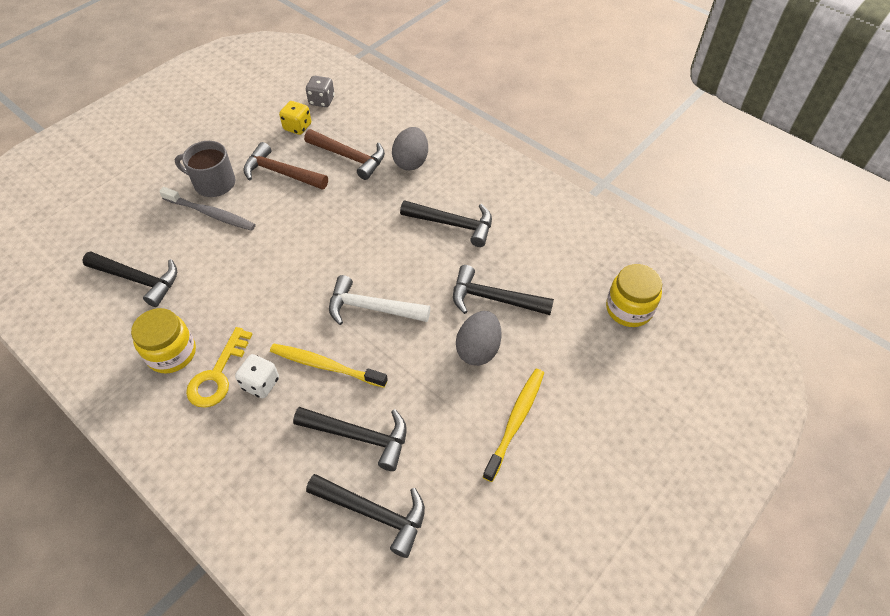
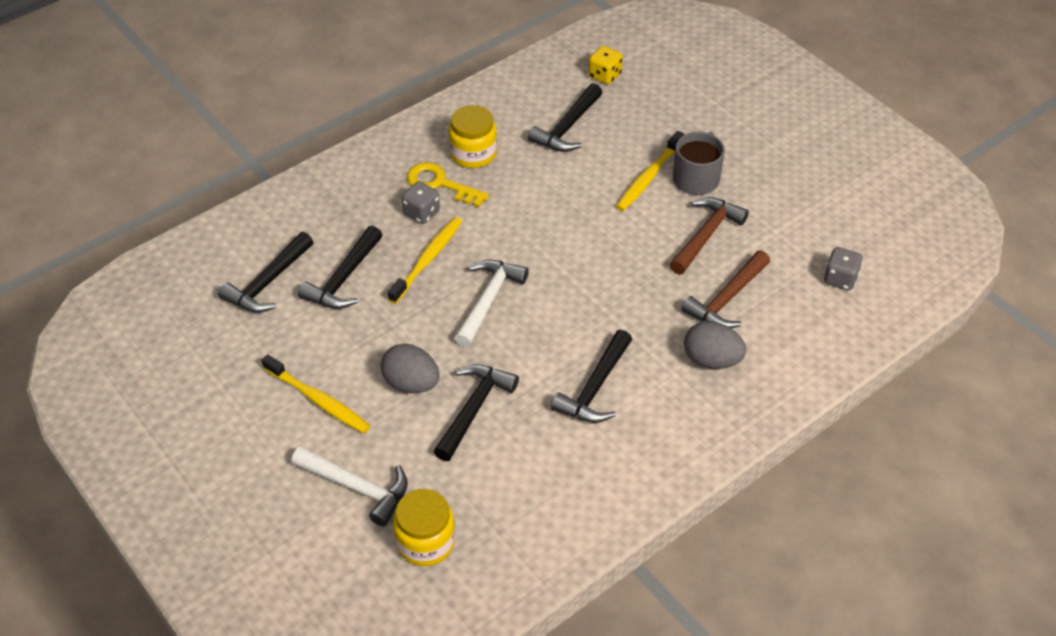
camera: 100 degrees right, 5 degrees down
(211, 214) = (648, 177): grey toothbrush -> yellow toothbrush
(261, 383) = (421, 213): white dice -> grey dice
(297, 127) = (788, 253): yellow dice -> yellow dice (604, 75)
(597, 367) = (357, 487): none -> white hammer

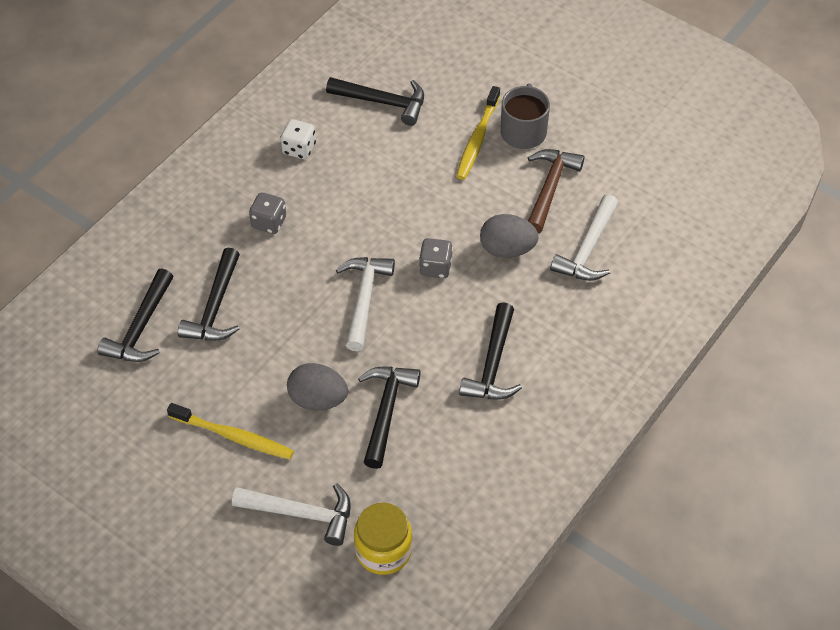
camera: 15 degrees left, 5 degrees up
(427, 259) = (291, 269): yellow toothbrush -> none
(440, 184) = (277, 188): yellow key -> none
(473, 153) = (299, 149): yellow jar -> white dice
(567, 127) = (382, 102): black hammer -> black hammer turned 90 degrees counterclockwise
(604, 75) = (402, 39): yellow dice -> none
(711, 360) = (591, 312): grey egg -> grey egg (507, 249)
(726, 299) = (588, 249): brown hammer -> white hammer
(840, 279) = (685, 206): grey dice -> grey dice (435, 267)

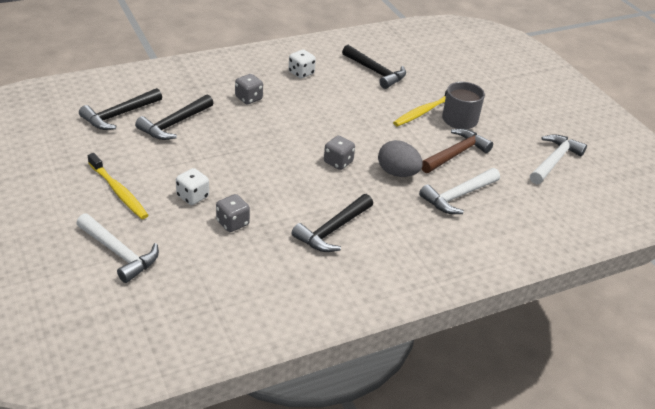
camera: 25 degrees right, 15 degrees down
(318, 399) = (193, 196): grey egg -> white dice
(364, 299) = (274, 159): white hammer -> white hammer (554, 161)
(383, 550) = (154, 301): yellow jar -> none
(386, 411) = (232, 223): black hammer -> grey dice

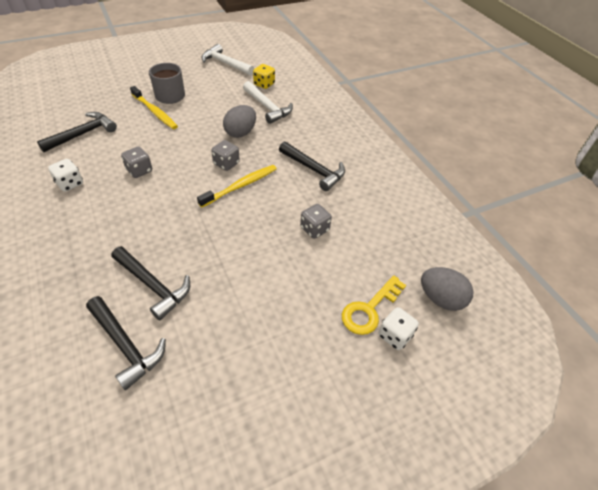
camera: 90 degrees left, 10 degrees up
(118, 191) = (277, 323): yellow toothbrush -> yellow toothbrush (240, 186)
(119, 253) = (369, 309): white hammer -> yellow key
(119, 312) = (440, 299): none -> grey egg
(193, 196) = (280, 259): white dice -> white dice (394, 335)
(248, 98) = (111, 224): grey dice -> grey dice (139, 170)
(456, 154) = (216, 103): brown hammer -> none
(514, 195) = (264, 84): none -> yellow dice

